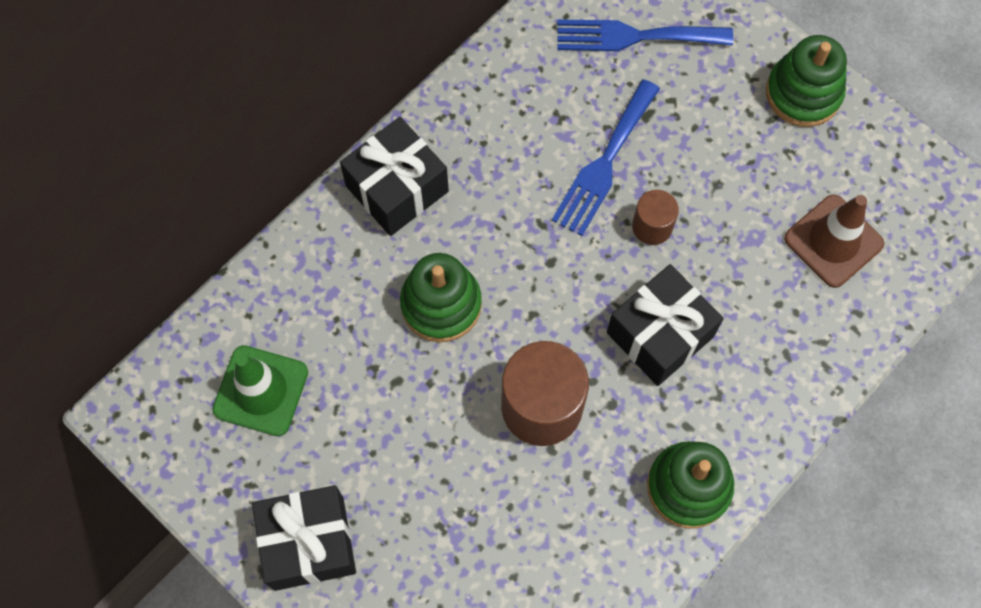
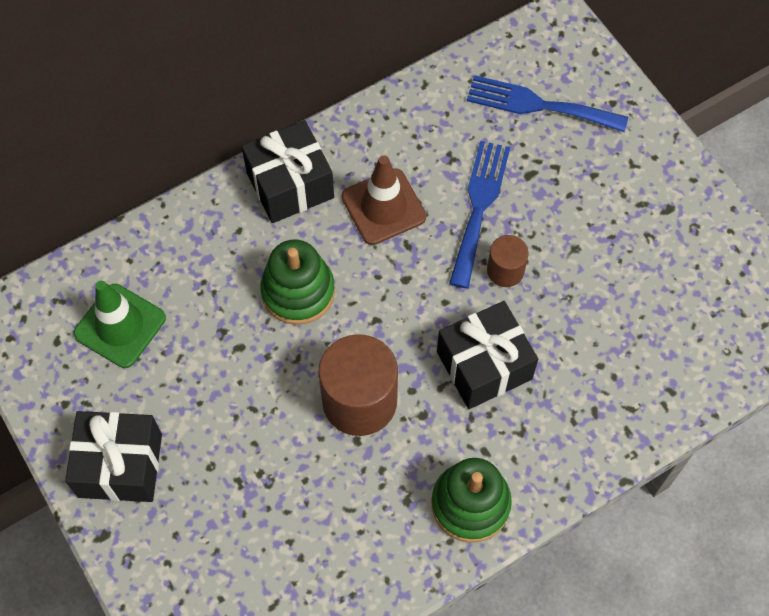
camera: 15 degrees right, 5 degrees down
(604, 163) = (479, 206): blue fork -> blue fork turned 150 degrees clockwise
(803, 93) = (677, 188): green stacking toy -> none
(833, 241) = (667, 323): brown traffic cone -> brown traffic cone (383, 207)

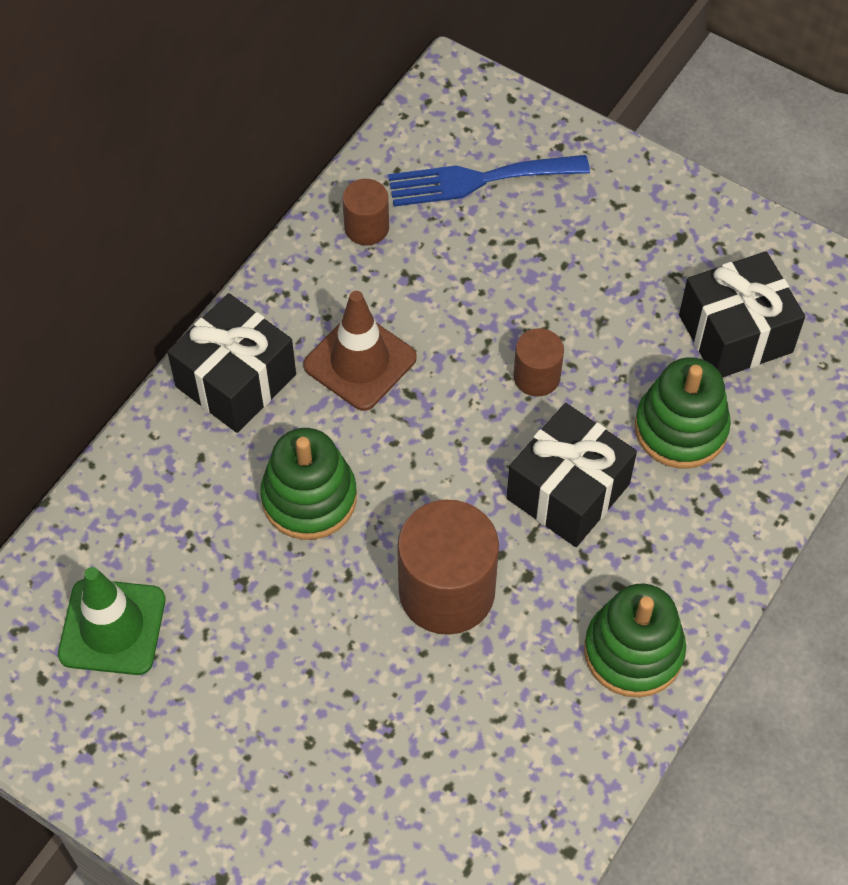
camera: 25 degrees left, 5 degrees down
(120, 465) = (198, 790): black gift -> black gift (735, 334)
(439, 109) = (366, 227): none -> brown cylinder
(479, 206) = (470, 318): blue fork -> none
(592, 354) = (681, 428): none -> green stacking toy

